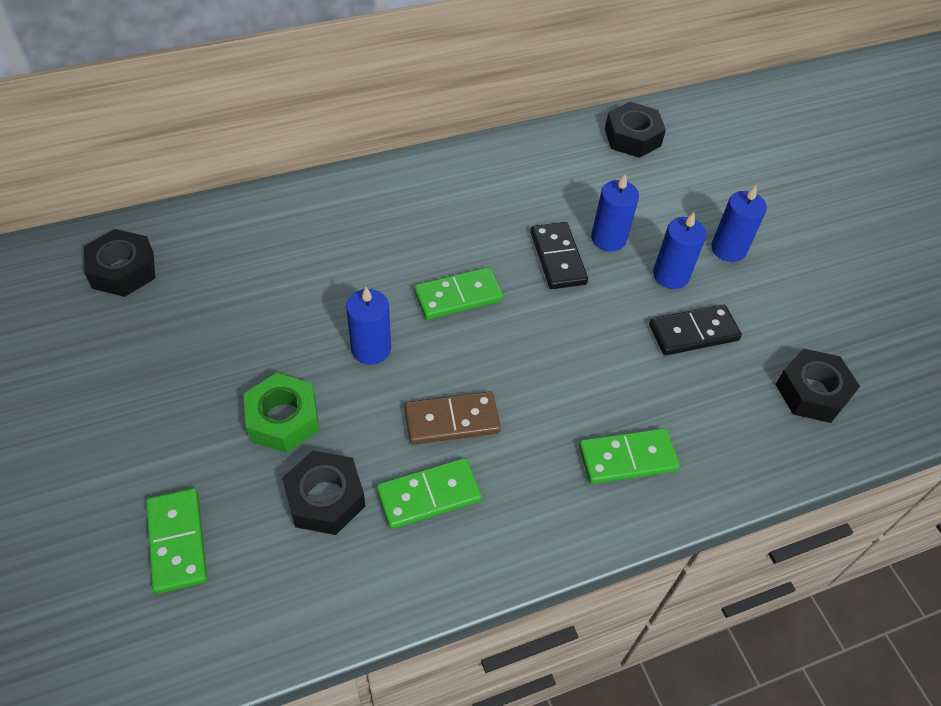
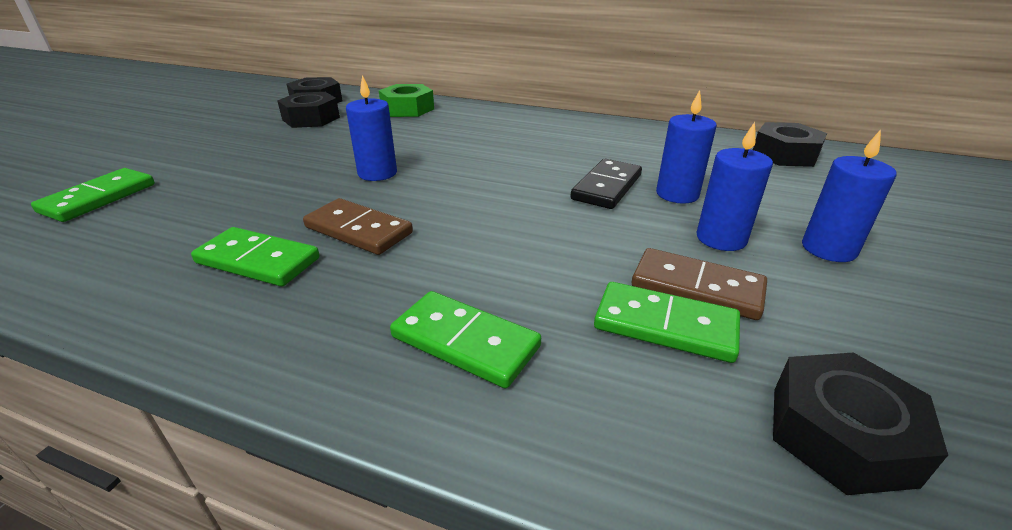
camera: 45 degrees right, 20 degrees down
(283, 419) = (263, 178): green nut -> green nut (407, 109)
(325, 498) = (201, 224): black nut -> black nut (311, 118)
(458, 296) = (485, 175): green domino -> green domino (665, 326)
(693, 332) = (697, 287): black domino -> brown domino

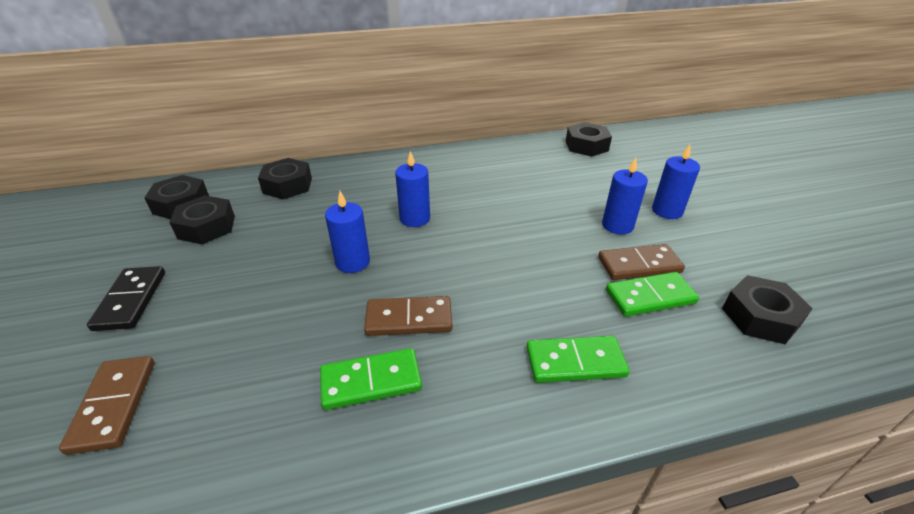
camera: 35 degrees left, 5 degrees up
(99, 198) = (114, 405): green domino -> brown domino
(407, 109) = (287, 185): green nut -> black nut
(606, 187) = (521, 211): black domino -> black domino (130, 300)
(677, 194) = (565, 201): blue candle -> blue candle (415, 218)

